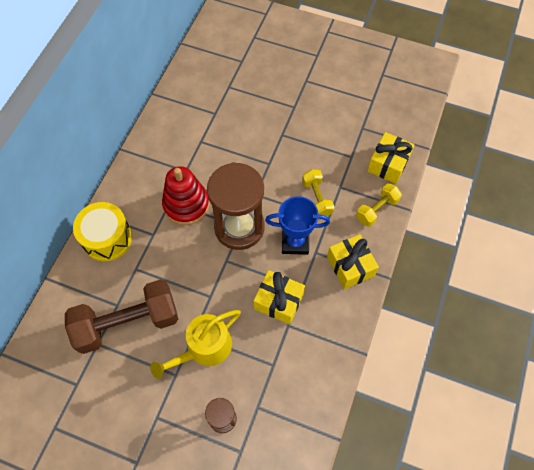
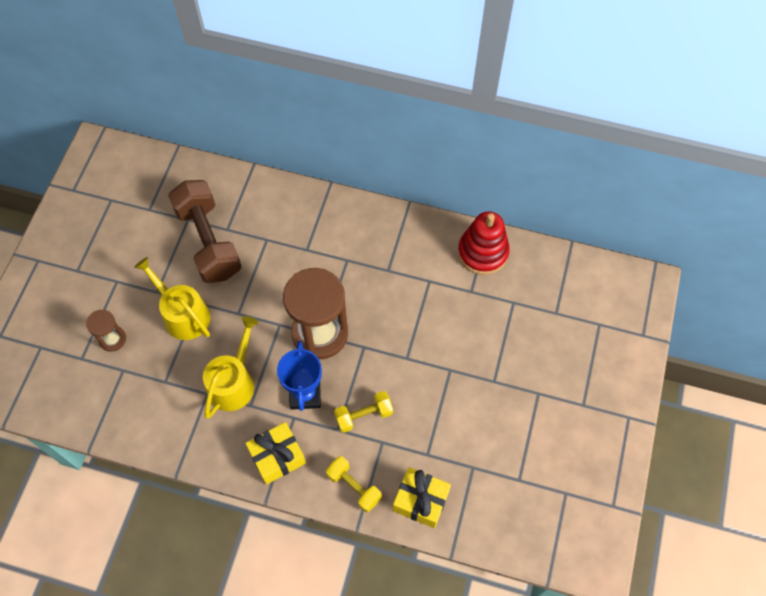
camera: 85 degrees right, 0 degrees up
(107, 238) = (299, 208): yellow drum -> none
(186, 205) = (344, 276): red stacking toy -> red stacking toy (482, 252)
(278, 301) = (233, 382): yellow gift -> yellow watering can

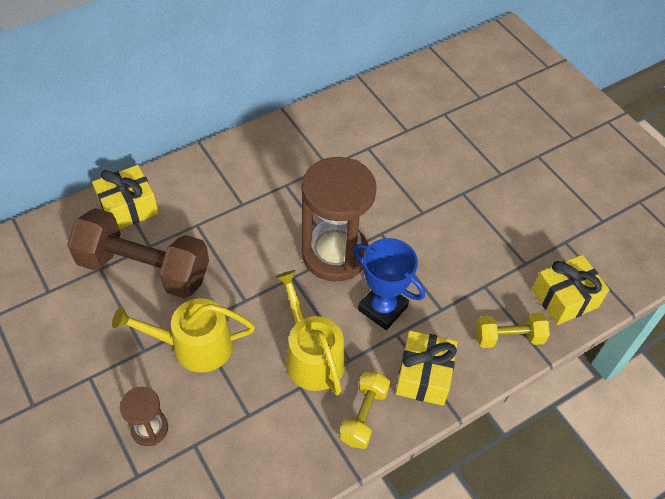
camera: 50 degrees left, 10 degrees down
(243, 193) = (128, 208): none -> yellow gift
(363, 415) = (446, 280): yellow dumbbell -> yellow dumbbell (363, 415)
(482, 252) = (380, 99): red stacking toy -> none

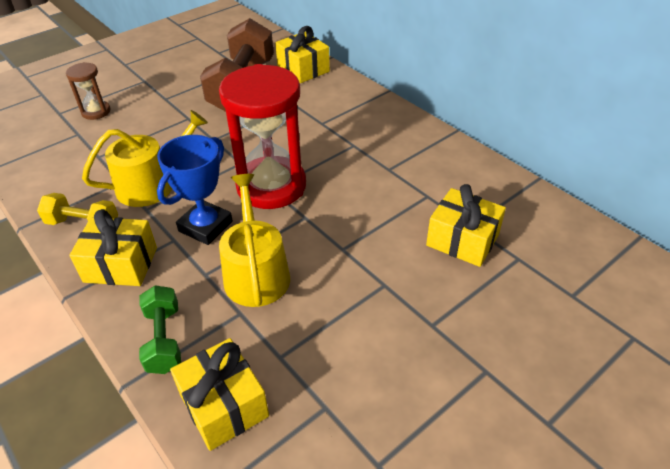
camera: 85 degrees right, 10 degrees down
(194, 345) = (168, 120): yellow watering can -> yellow watering can (256, 272)
(335, 254) = (271, 186): brown hourglass -> red hourglass
(422, 139) = (462, 240): none -> yellow gift
(508, 337) = (164, 339): yellow dumbbell -> green dumbbell

